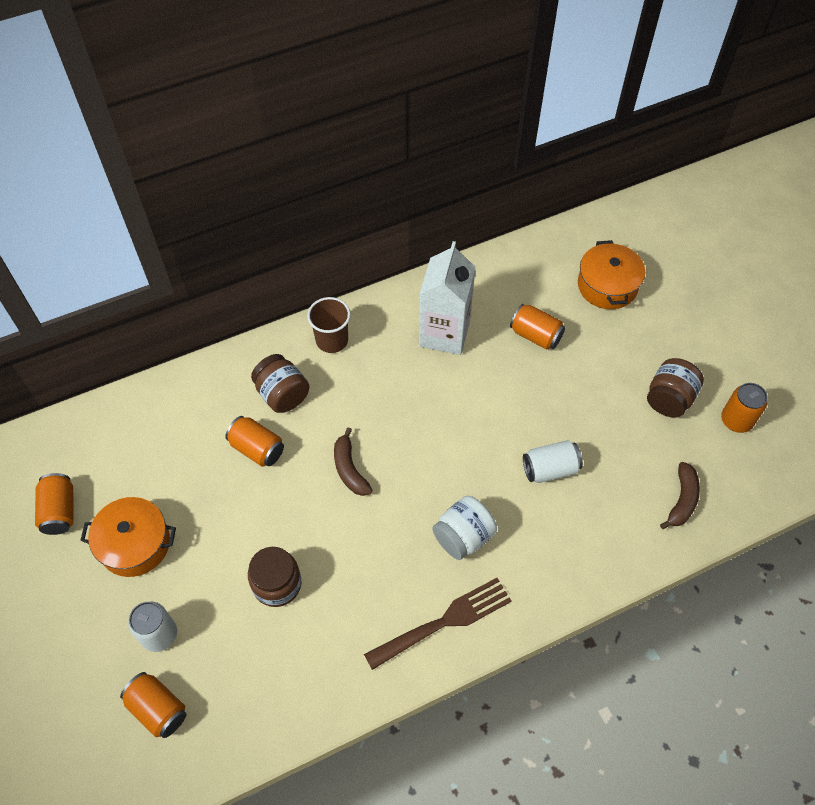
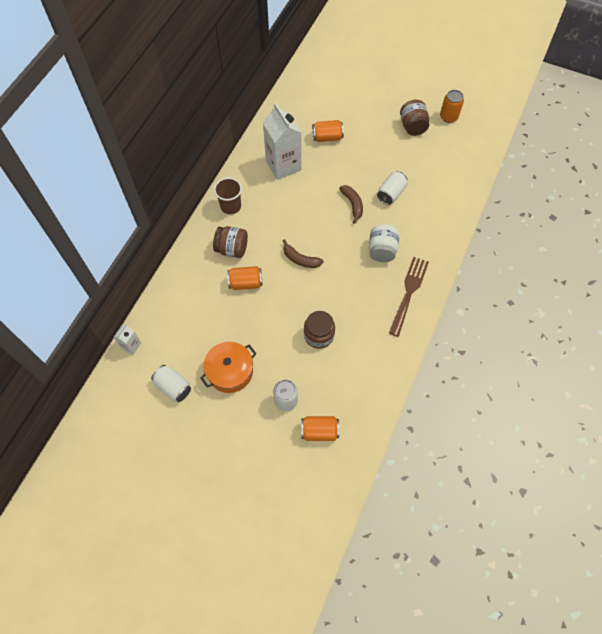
camera: 40 degrees left, 5 degrees up
(60, 511) = (173, 387): orange can -> white can
(66, 425) = (131, 345): none -> white carton
(607, 286) = (338, 92): orange pot -> none
(682, 500) = (457, 167): brown banana -> brown banana (352, 204)

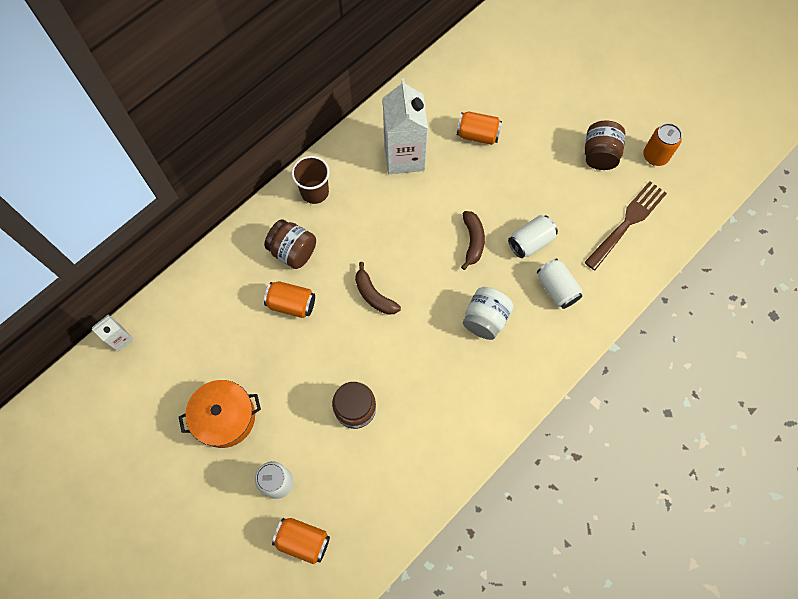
camera: 20 degrees right, 5 degrees up
(173, 387) = (148, 412): white can -> white can (556, 289)
(409, 293) = (496, 392): brown fork -> brown fork (627, 223)

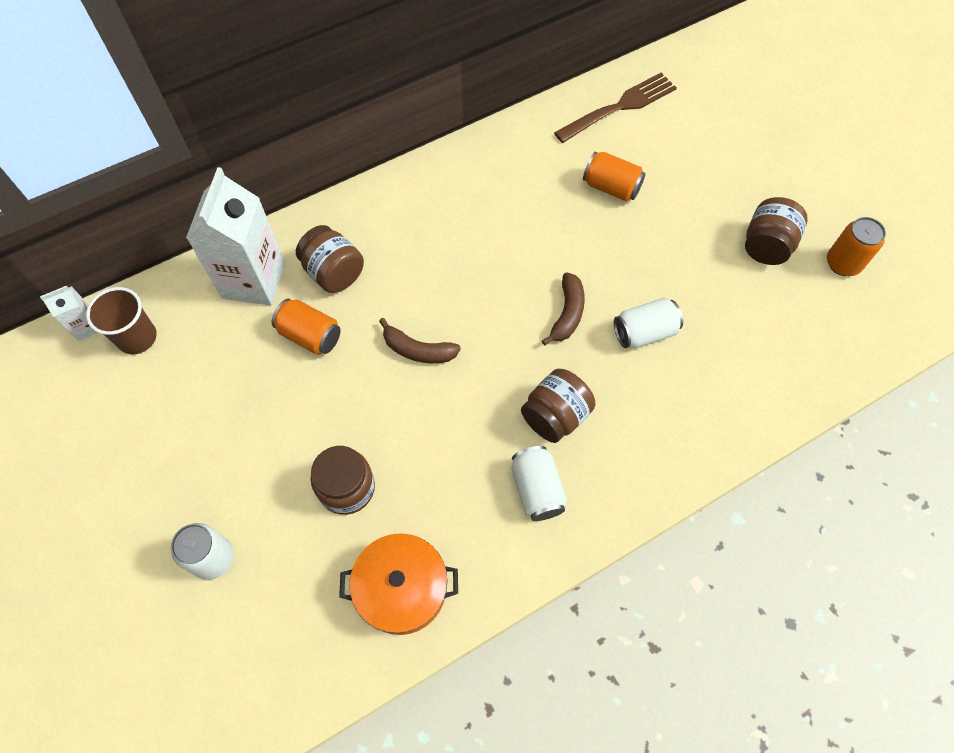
camera: 15 degrees right, 5 degrees down
(225, 417) = (177, 455): orange pot -> orange pot (402, 589)
(303, 540) = (219, 646): orange can -> none
(314, 192) = (384, 209): brown cup -> brown cup (137, 338)
(374, 295) = (418, 350): brown banana -> brown banana turned 45 degrees counterclockwise
(404, 156) = (509, 192): white carton -> white carton (254, 280)
(485, 319) = (555, 416): white jar -> brown jar
(556, 289) = (663, 400): white can -> white can (537, 489)
(627, 223) = (783, 339): brown fork -> brown fork (619, 107)

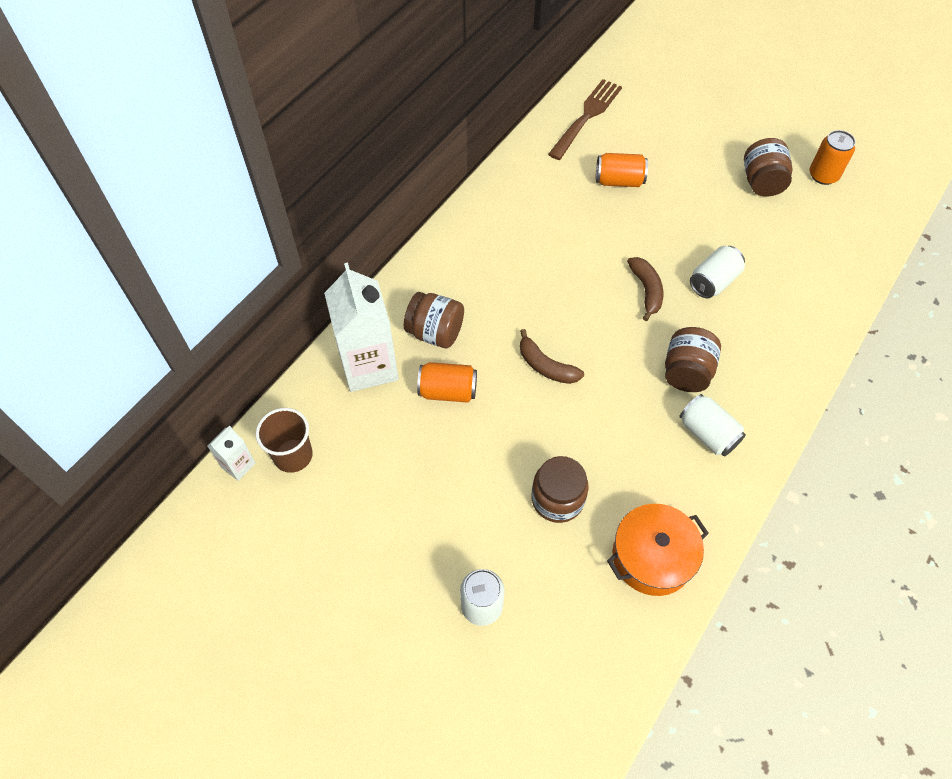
camera: 25 degrees left, 5 degrees down
(418, 350) = (546, 366): brown banana -> brown banana turned 45 degrees clockwise

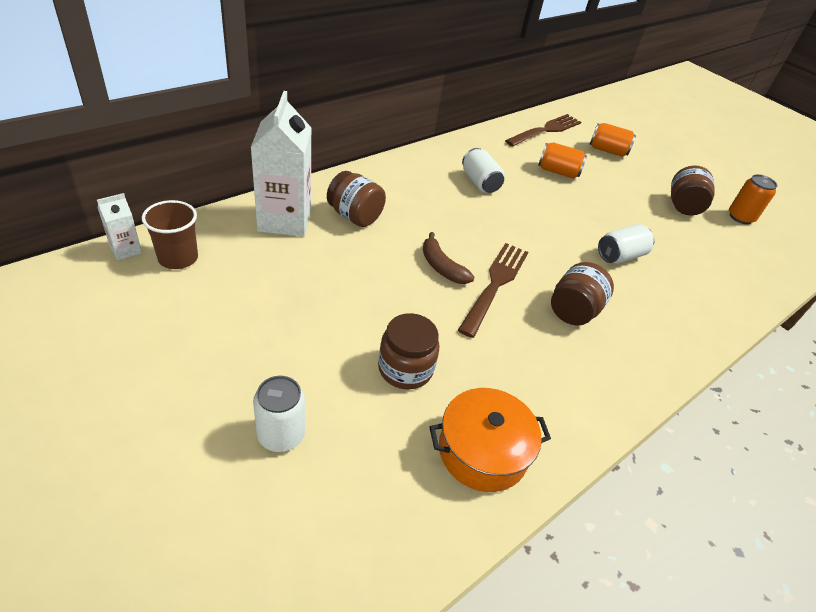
camera: 10 degrees right, 15 degrees down
(448, 391) = (343, 257): orange can -> orange can (607, 151)
(604, 369) = (495, 285): none -> brown fork
(646, 290) = (556, 244): brown banana -> none
(707, 434) = (579, 364): white can -> white can (480, 182)

